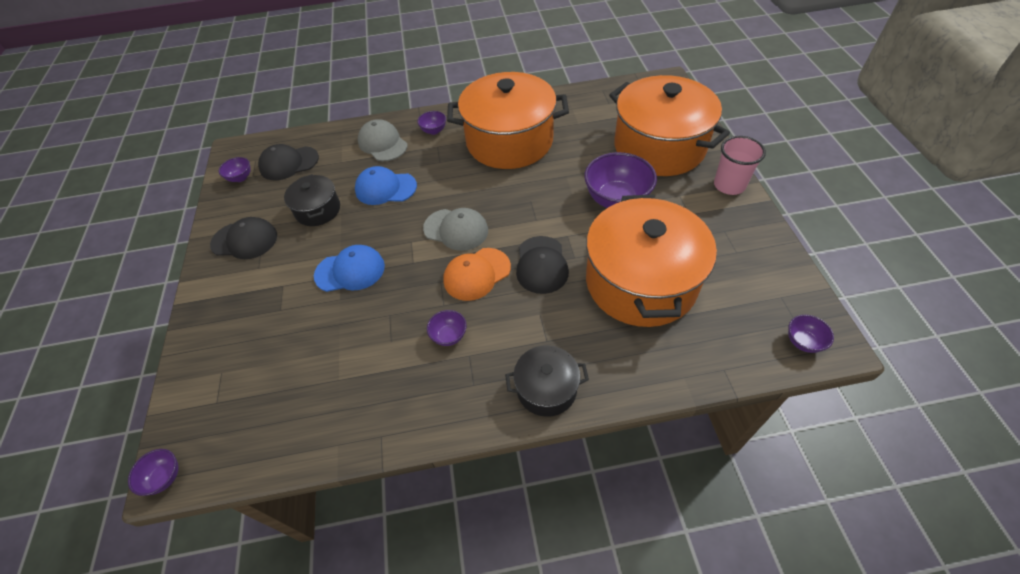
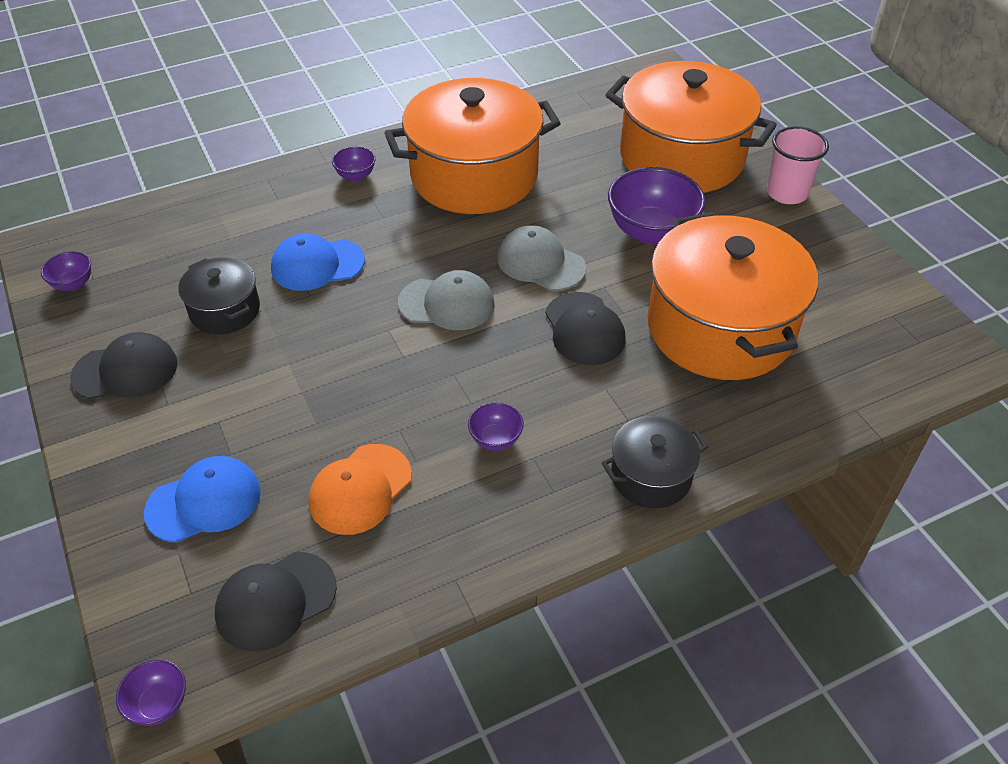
camera: 20 degrees left, 5 degrees down
(289, 163) = (145, 252): black cap -> black cap (275, 601)
(350, 271) = (314, 383): blue cap -> blue cap (204, 502)
(382, 143) = (284, 204): grey cap -> grey cap (540, 263)
(477, 274) = (501, 356): orange cap -> orange cap (360, 489)
(803, 342) = (934, 361): purple bowl -> none

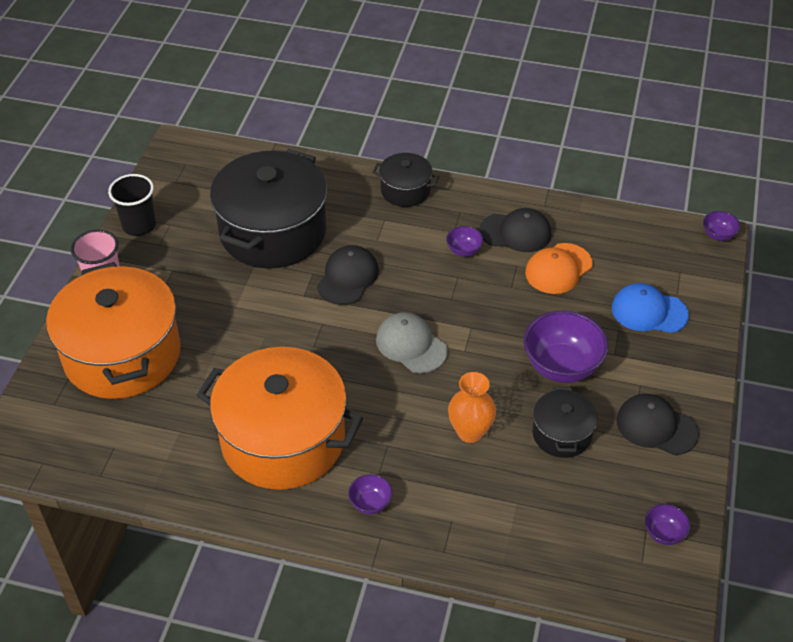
camera: 140 degrees left, 0 degrees up
(275, 601) = (638, 244): black cap -> black cap (515, 232)
(317, 265) = (470, 432): blue cap -> orange vase
(360, 489) = (558, 269): orange cap -> orange cap turned 150 degrees clockwise
(540, 263) = (321, 335): grey cap -> none
(651, 232) = (225, 312): purple bowl -> purple bowl (561, 366)
(720, 327) = (273, 232): orange pot -> black pot
(846, 253) = (139, 225): none -> black cup

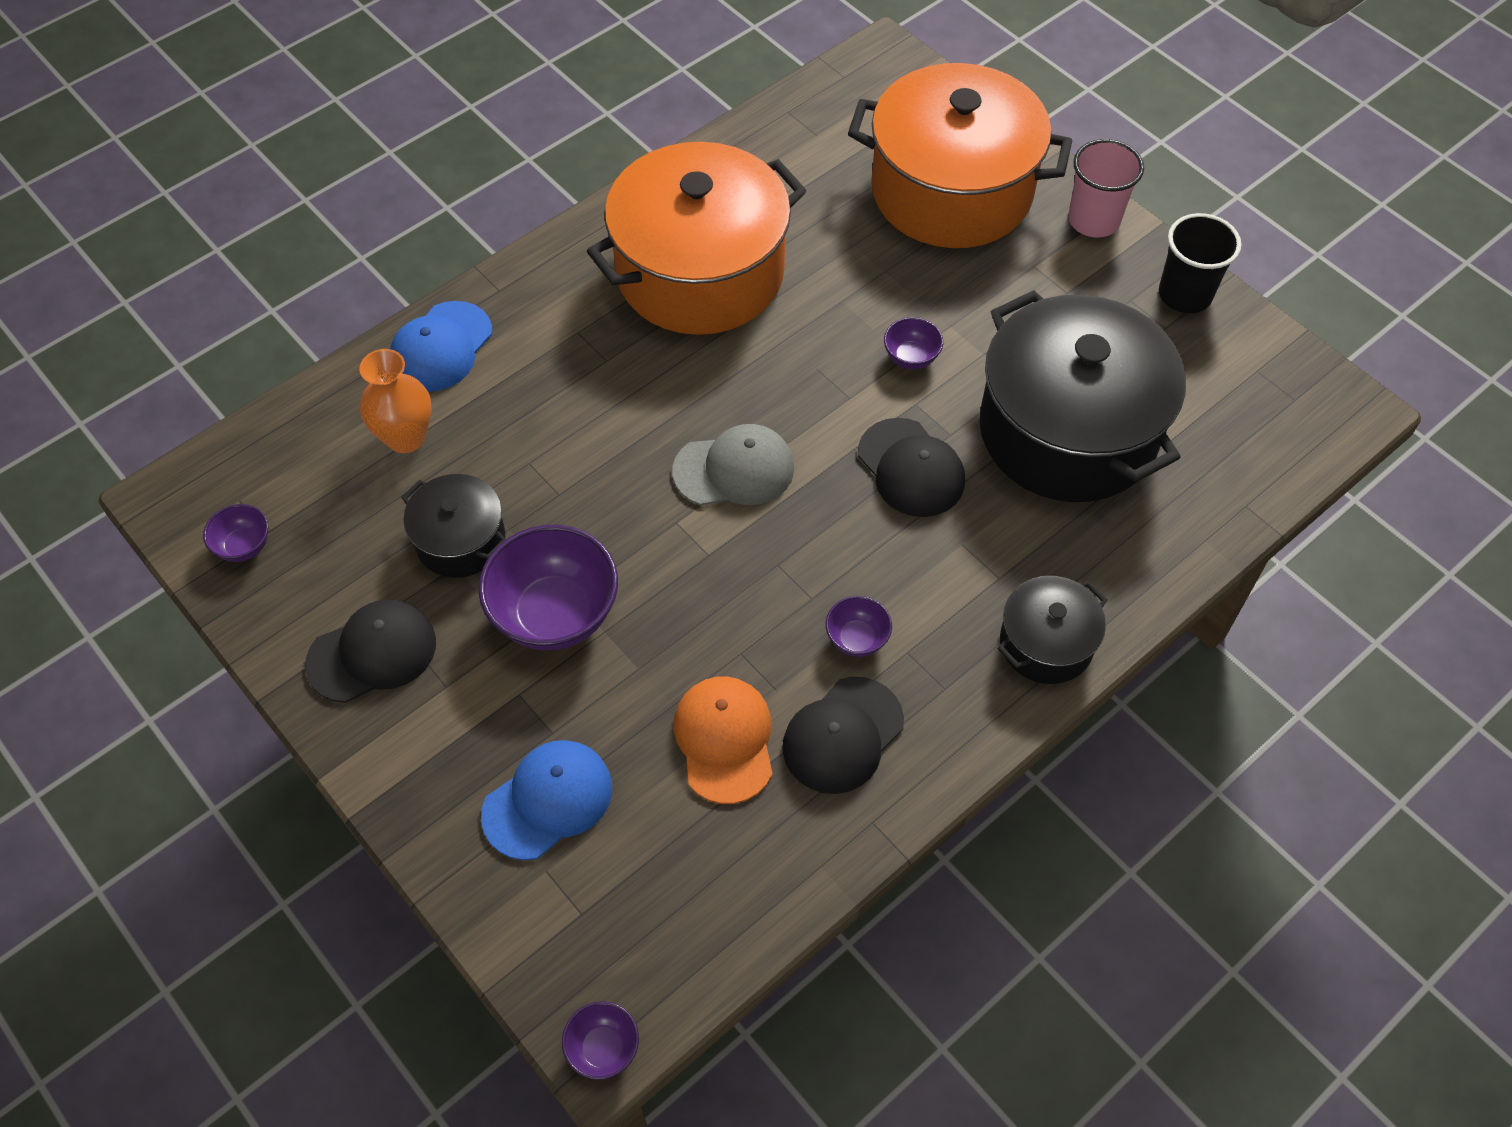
camera: 125 degrees right, 10 degrees up
(370, 503) = (546, 304): purple bowl -> purple bowl (911, 357)
(449, 537) = (441, 347): none -> blue cap
(470, 432) = (551, 449): orange vase -> orange vase (406, 437)

